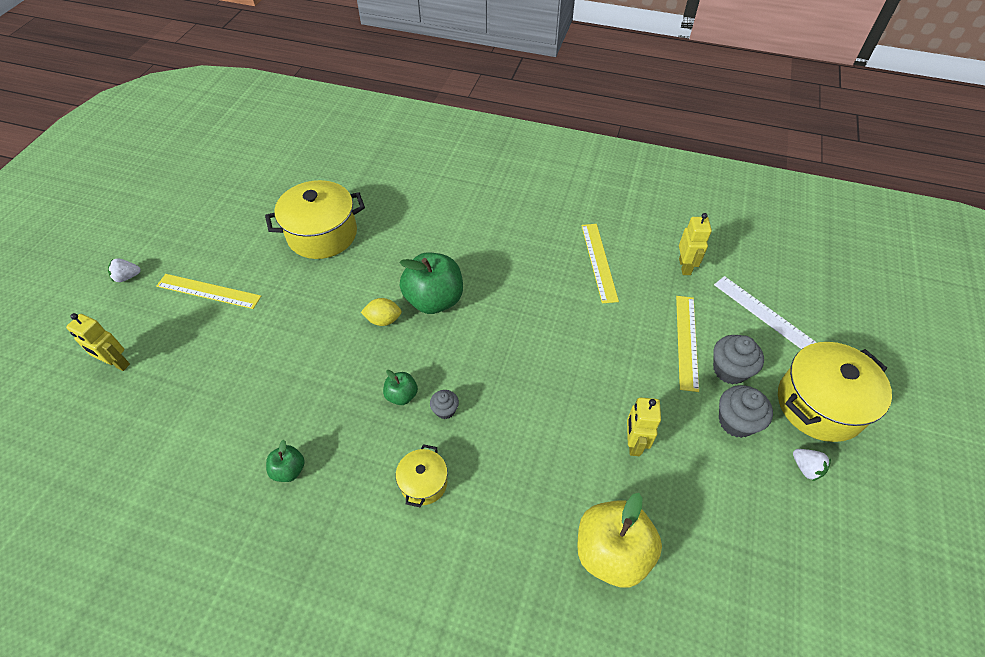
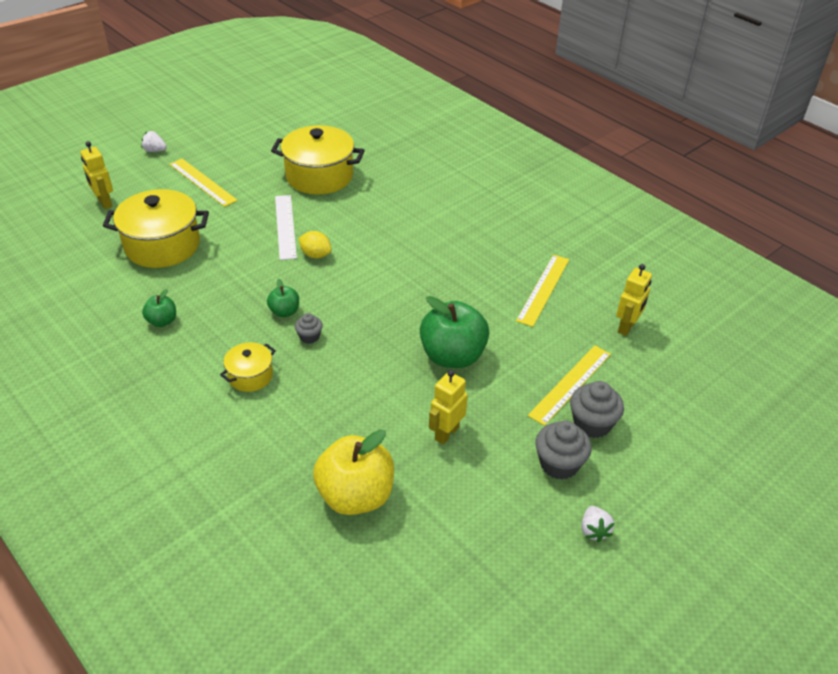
camera: 30 degrees right, 10 degrees down
(434, 300) = (369, 258): green apple -> green apple (452, 356)
(763, 313) = (673, 396): white ruler -> white ruler (285, 226)
(819, 404) = (659, 491): yellow pot -> yellow pot (162, 245)

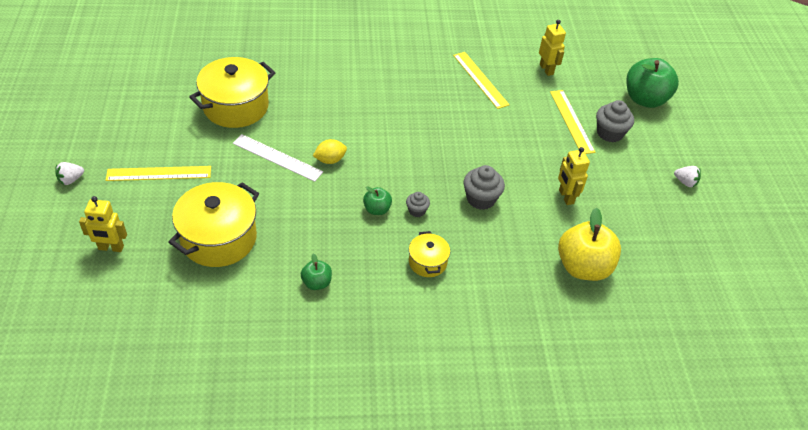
camera: 55 degrees left, 5 degrees up
(452, 356) = (502, 154): green apple -> green apple (645, 99)
(559, 464) = (628, 165): grey cupcake -> grey cupcake (481, 199)

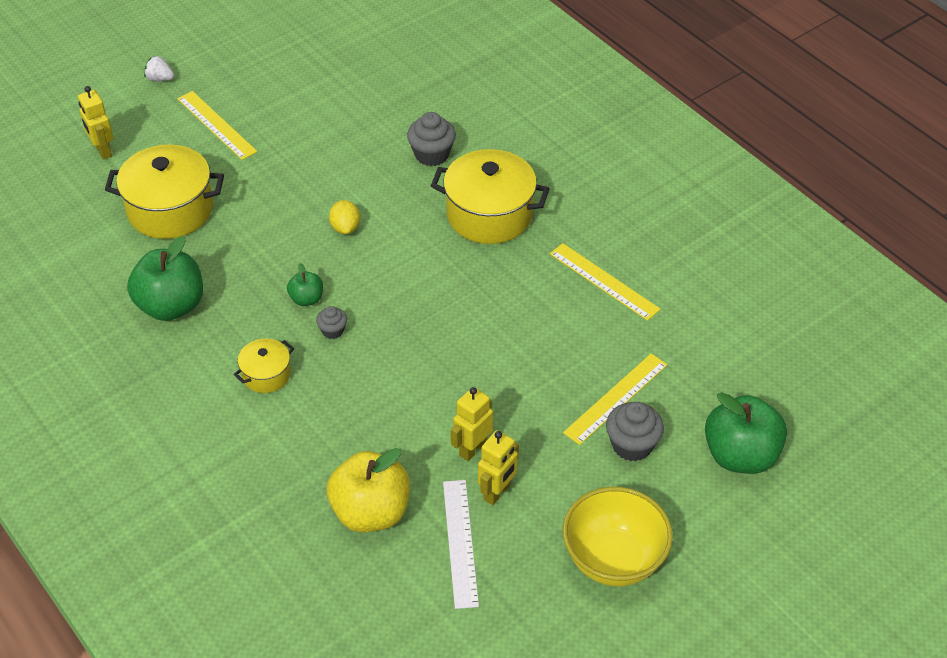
camera: 60 degrees right, 0 degrees up
(236, 106) = (356, 120): yellow pot -> yellow pot (489, 214)
(277, 157) = (312, 189): white ruler -> white ruler (460, 542)
(317, 283) = (171, 306): green apple -> green apple, size x2.03
(330, 160) = (345, 228): yellow lemon -> yellow lemon turned 45 degrees clockwise
(480, 79) = (604, 281): yellow ruler -> yellow ruler turned 75 degrees counterclockwise
(481, 199) = (399, 374): grey cupcake -> grey cupcake (432, 154)
(546, 69) = (692, 332): yellow robot -> yellow robot (497, 492)
(685, 182) = (613, 560): white strawberry -> yellow bowl

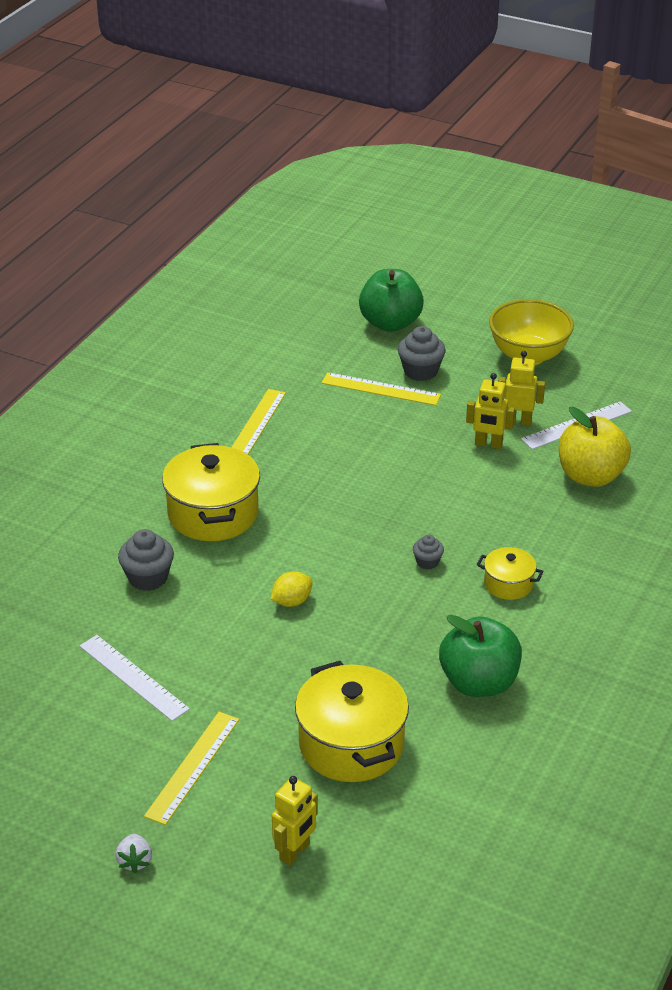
camera: 115 degrees left, 10 degrees down
(306, 299) = (402, 593): green apple -> none
(326, 119) = (133, 677): none -> white ruler

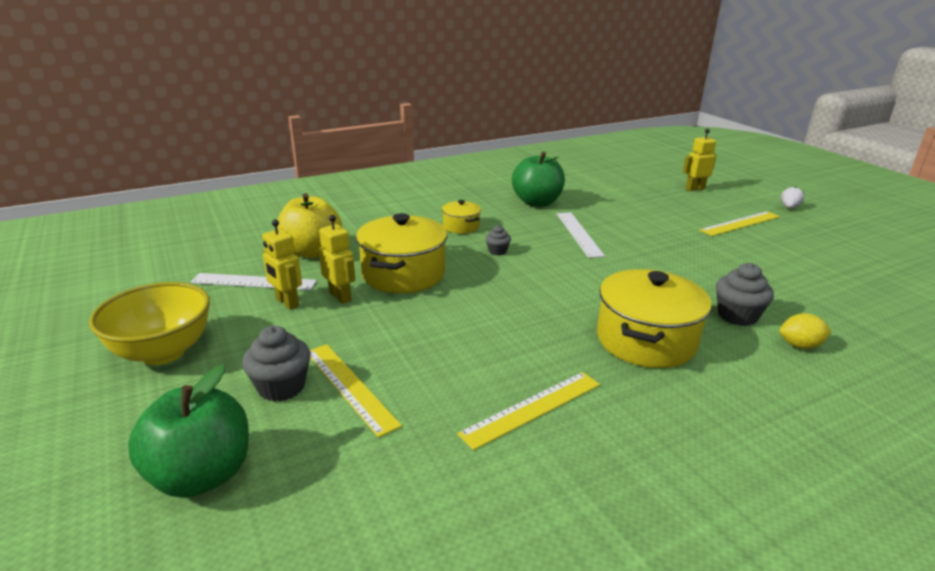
camera: 145 degrees left, 10 degrees down
(133, 677) = (770, 266): white ruler -> white ruler (579, 234)
(292, 601) = (620, 264): yellow lemon -> yellow lemon (800, 345)
(351, 744) = (635, 205): yellow pot -> yellow pot (403, 274)

